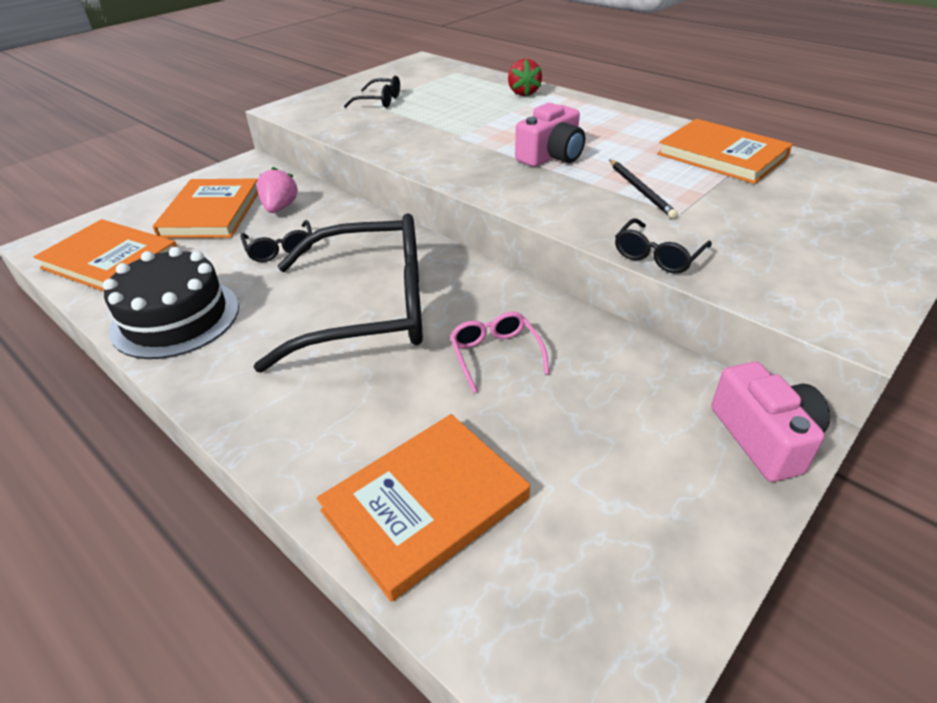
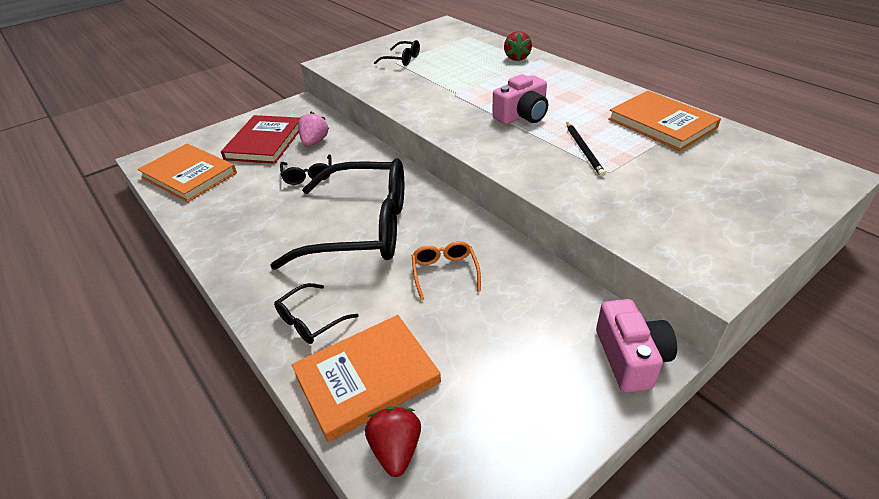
camera: 10 degrees right, 0 degrees up
(176, 318) = (225, 223): black cake -> none
(211, 212) = (265, 142): orange book -> red book
(492, 599) = (396, 450): none -> red strawberry
(495, 354) = (445, 272): pink glasses -> orange glasses
(657, 256) = (578, 207): black glasses -> black glasses (310, 321)

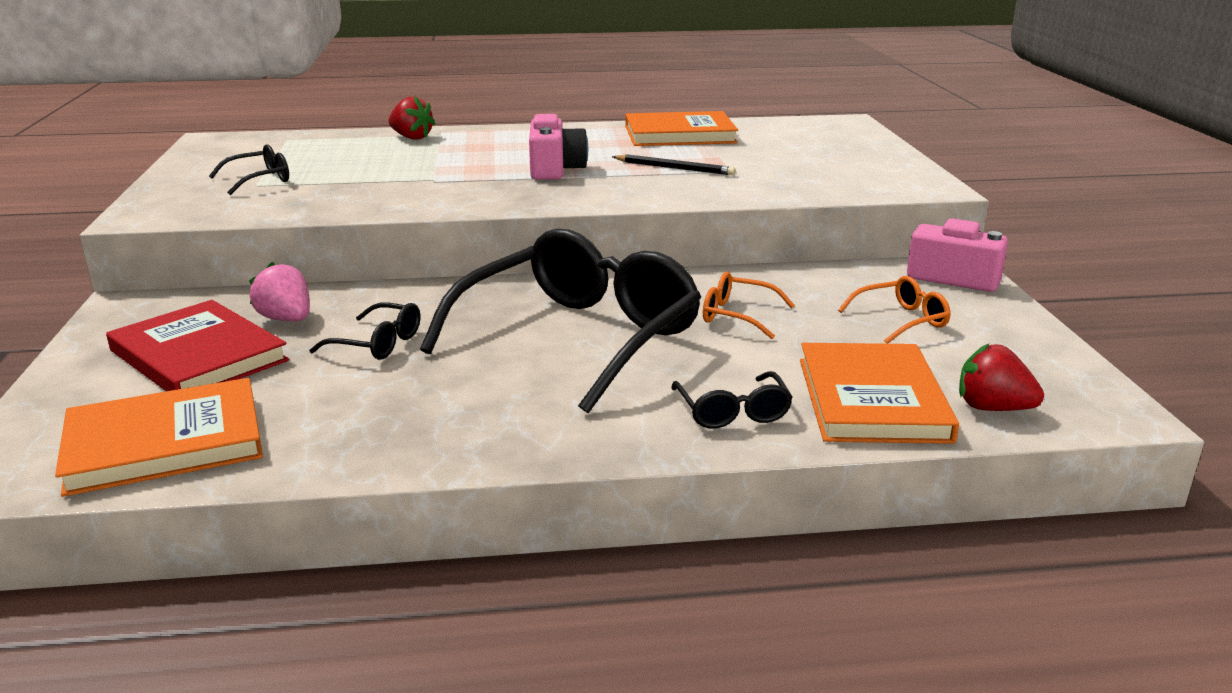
camera: 60 degrees left, 15 degrees down
(510, 353) = (901, 320): none -> orange glasses

